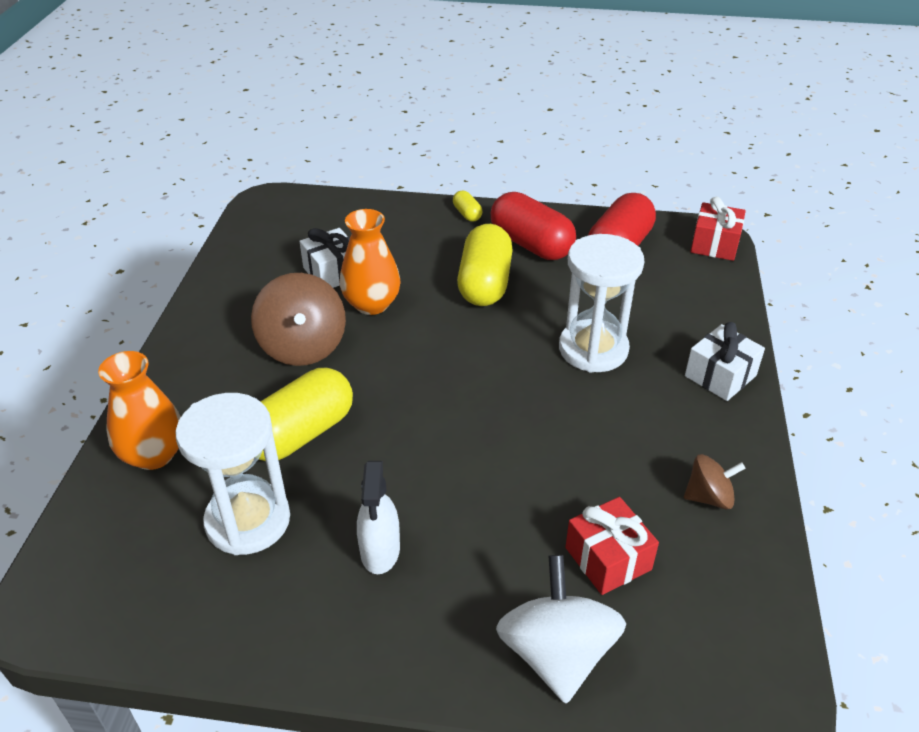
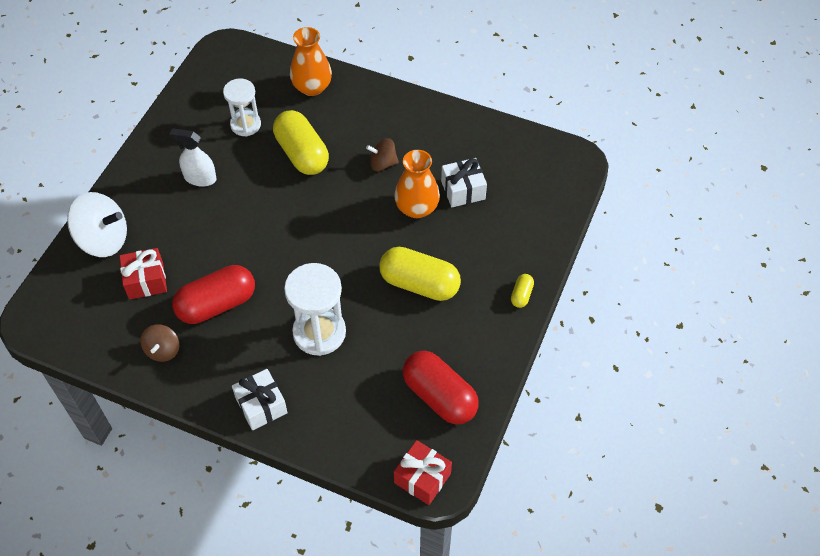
camera: 105 degrees right, 15 degrees up
(248, 521) = (245, 124): white hourglass -> white hourglass, size x0.65
(303, 347) = (383, 163): brown spinning top -> brown spinning top, size x0.56
(467, 214) = (521, 295): yellow capsule -> yellow capsule turned 60 degrees counterclockwise
(531, 245) = (462, 330): red capsule -> red capsule (217, 304)

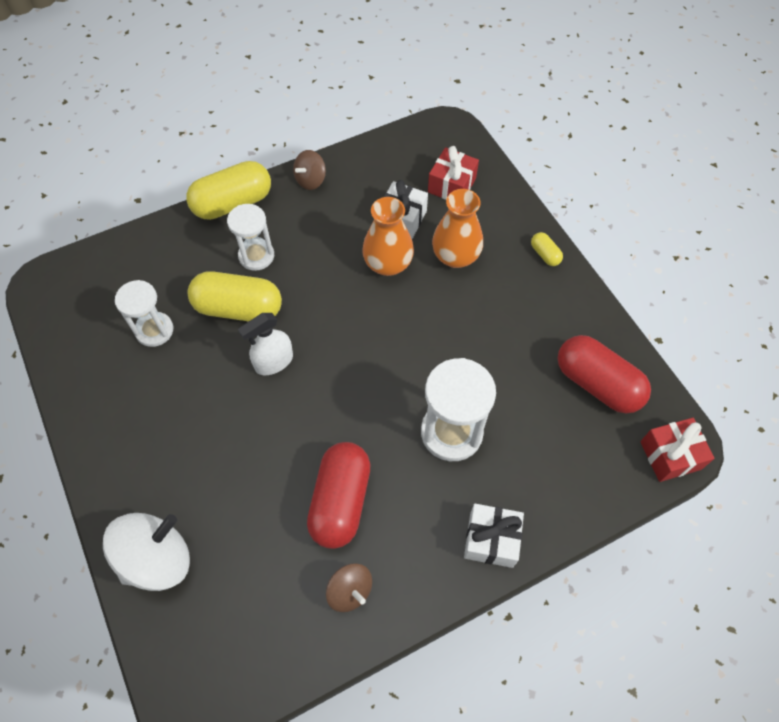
camera: 50 degrees left, 5 degrees up
(146, 281) = (250, 550): red gift -> red gift (452, 185)
(200, 178) = (175, 413): white spray bottle -> white spray bottle (274, 362)
(312, 87) = (172, 248): orange vase -> orange vase (455, 256)
(350, 133) = (256, 256): none -> white hourglass
(383, 163) = (315, 255): brown spinning top -> brown spinning top (311, 180)
(419, 284) = (469, 317): yellow capsule -> yellow capsule (233, 203)
(439, 396) = (597, 384): red capsule -> red capsule turned 45 degrees clockwise

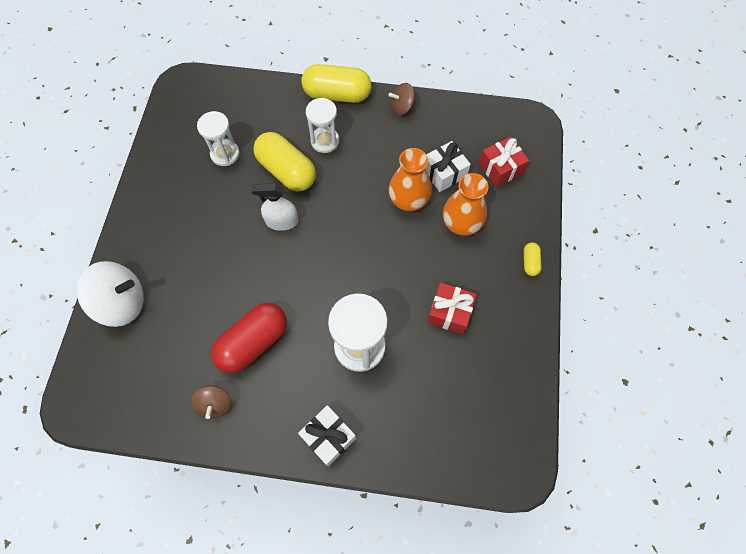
camera: 35 degrees right, 5 degrees up
(597, 384) = (491, 382): red capsule -> none
(670, 455) = (503, 471): red gift -> red gift (449, 312)

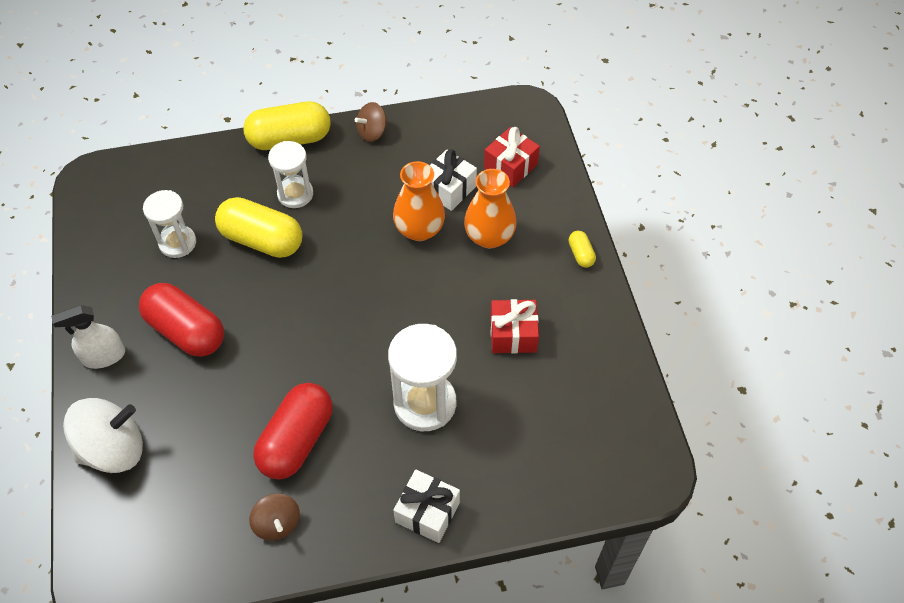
camera: 20 degrees left, 10 degrees down
(206, 227) = (186, 331): none -> red capsule
(282, 221) = (278, 297): white spray bottle -> white spray bottle (104, 356)

